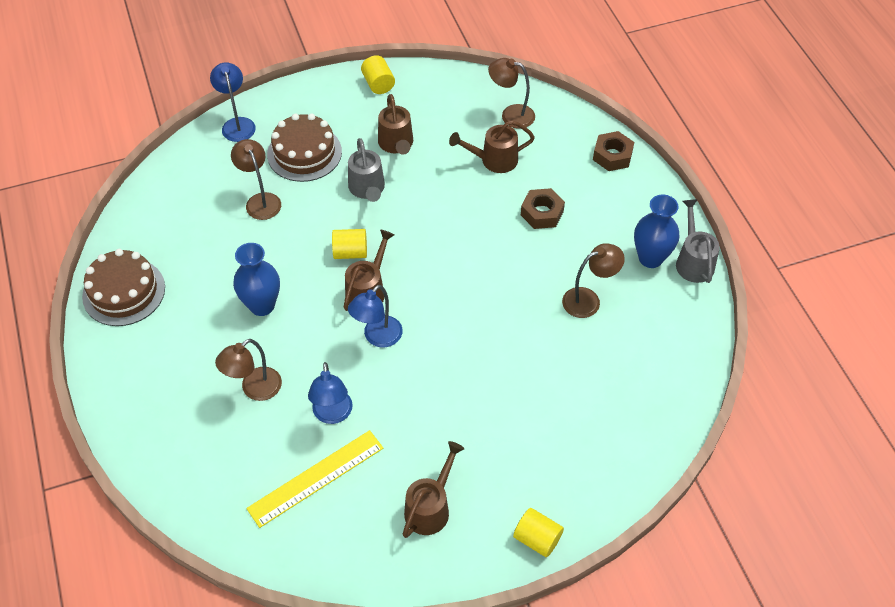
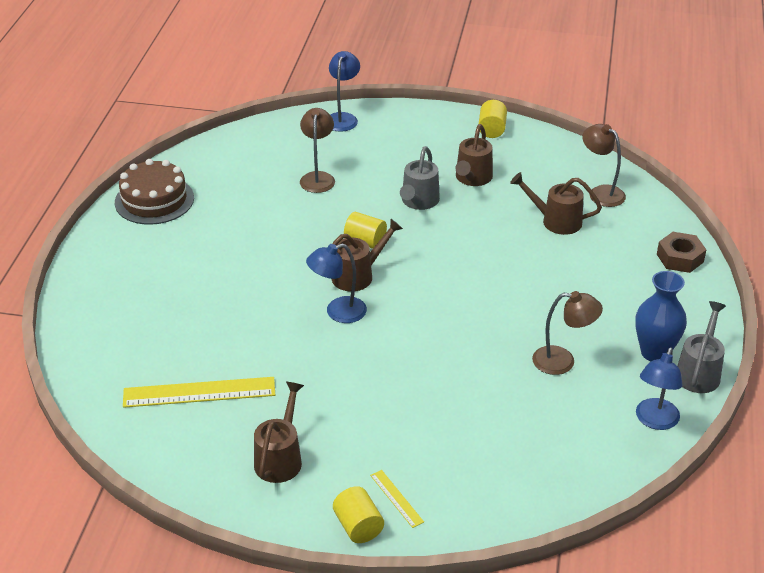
camera: 30 degrees right, 15 degrees down
(254, 389) = (201, 308): brown lamp -> none
(262, 305) = (257, 251): blue vase -> none
(304, 153) = (384, 157): brown cake -> none
(332, 414) = (252, 353): blue lamp -> blue lamp (654, 421)
(430, 507) = (280, 458): brown watering can -> brown watering can turned 45 degrees counterclockwise
(542, 213) = (570, 277): brown nut -> none
(548, 496) = (396, 498): none -> yellow ruler

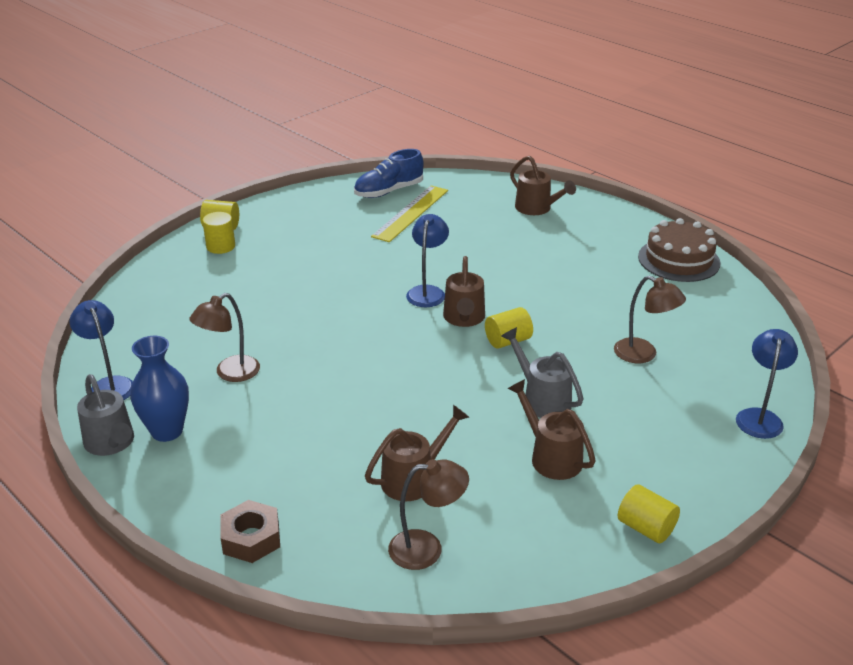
camera: 125 degrees right, 5 degrees down
(161, 434) = (389, 191): none -> blue shoe
(280, 458) = (313, 221): brown watering can -> brown watering can (537, 209)
(343, 118) = (759, 417): blue lamp -> blue lamp turned 120 degrees counterclockwise
(396, 498) = (221, 246): yellow ruler -> yellow cylinder

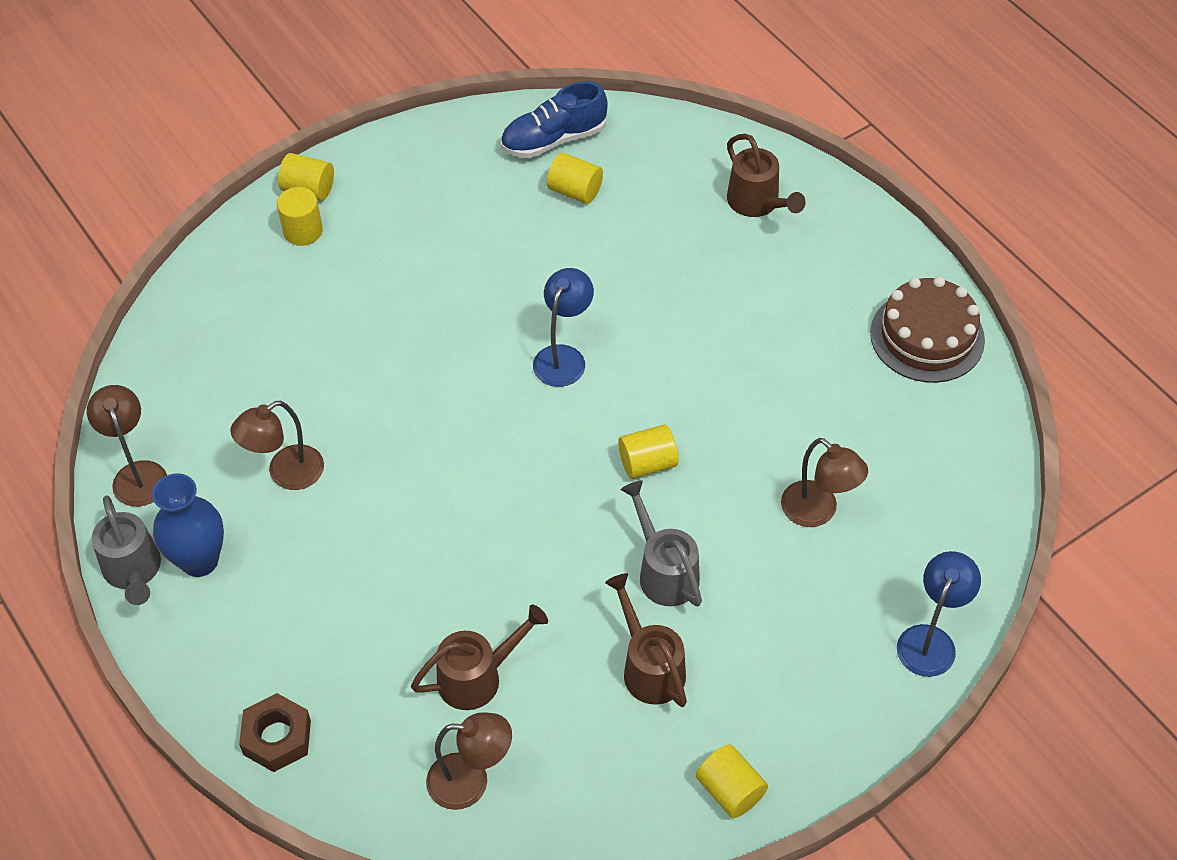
camera: 10 degrees right, 20 degrees up
(109, 385) = (137, 474): blue lamp -> brown lamp
(410, 213) = (575, 191): yellow ruler -> yellow cylinder
(464, 319) = (600, 415): brown watering can -> none

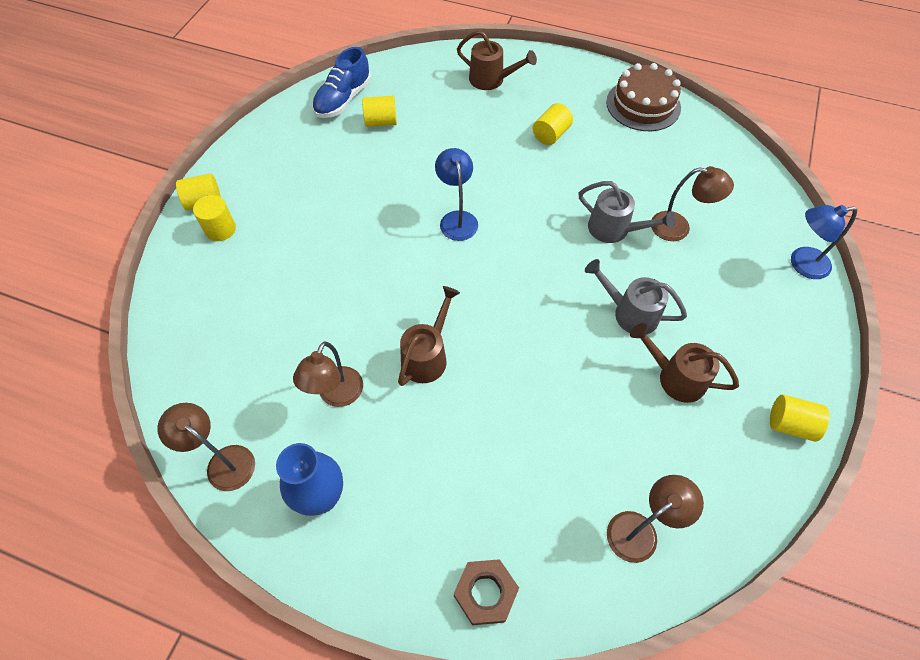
camera: 35 degrees left, 5 degrees up
(134, 572) = (277, 538): grey watering can -> grey watering can (615, 230)
(478, 676) = (581, 453): brown watering can -> brown watering can (427, 355)
(647, 463) = (562, 254): yellow cylinder -> yellow cylinder (551, 134)
(930, 640) = (801, 264): blue lamp -> blue lamp turned 90 degrees counterclockwise

